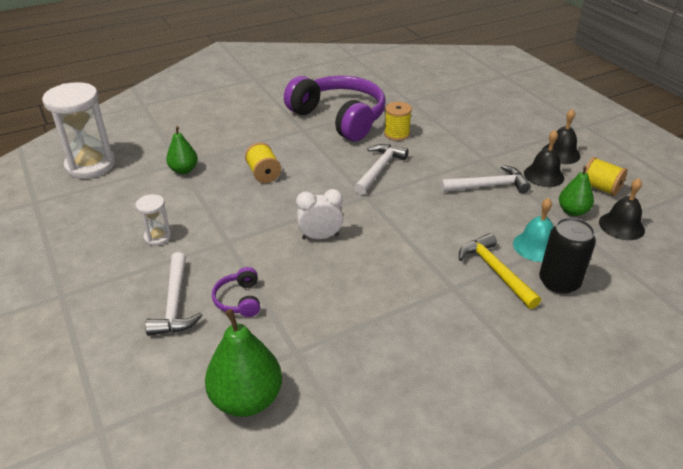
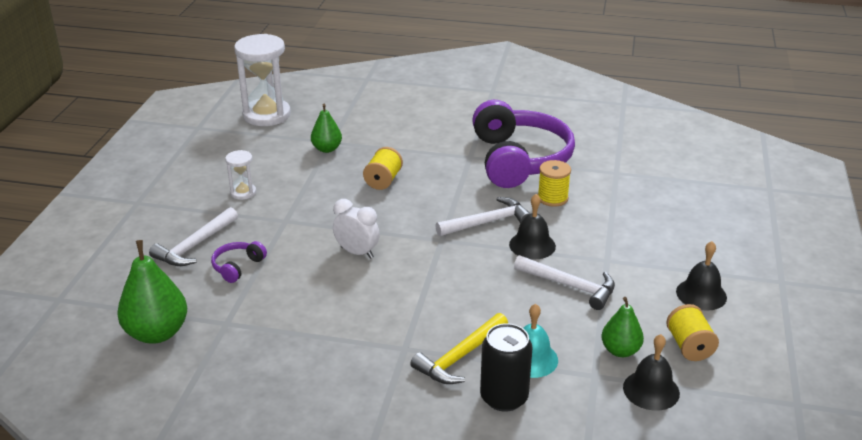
camera: 40 degrees right, 5 degrees down
(495, 271) = (460, 357): yellow hammer -> yellow hammer turned 150 degrees counterclockwise
(543, 175) = (645, 305): black bell -> black bell (532, 245)

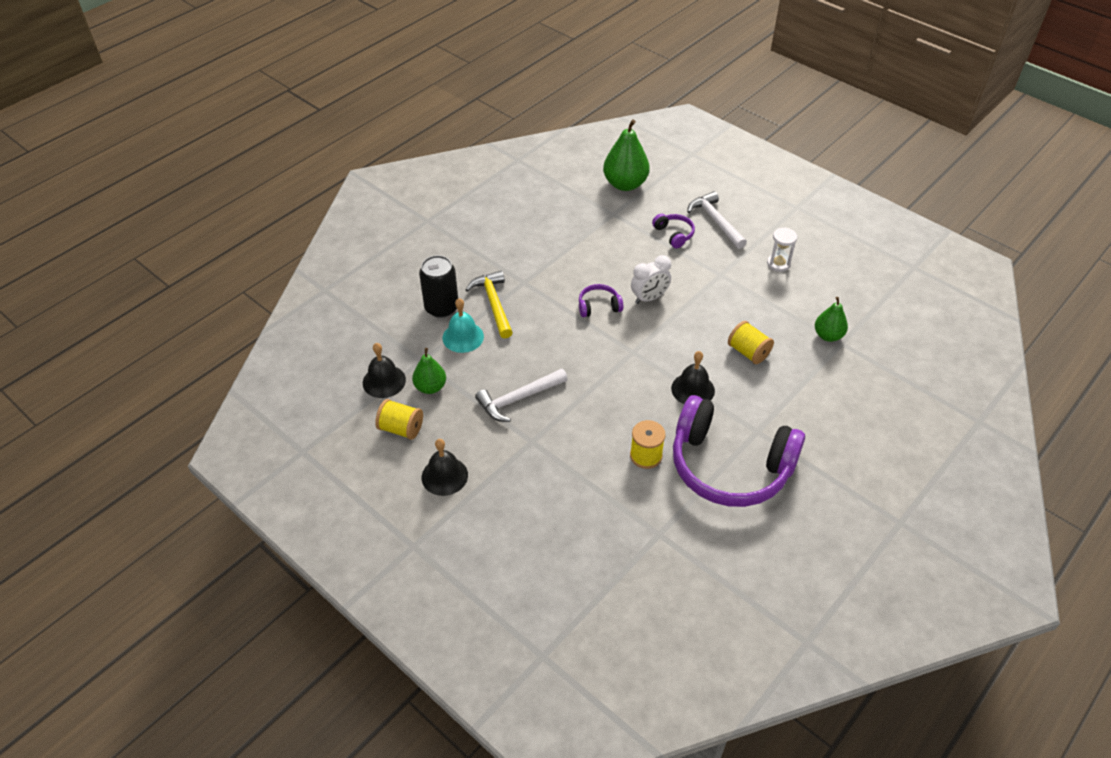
camera: 120 degrees right, 15 degrees up
(266, 115) = (920, 317): white hourglass -> none
(397, 280) = (598, 306): none -> purple headphones
(487, 222) = (638, 391): white hammer -> none
(532, 245) = (586, 403): black bell -> black bell (693, 389)

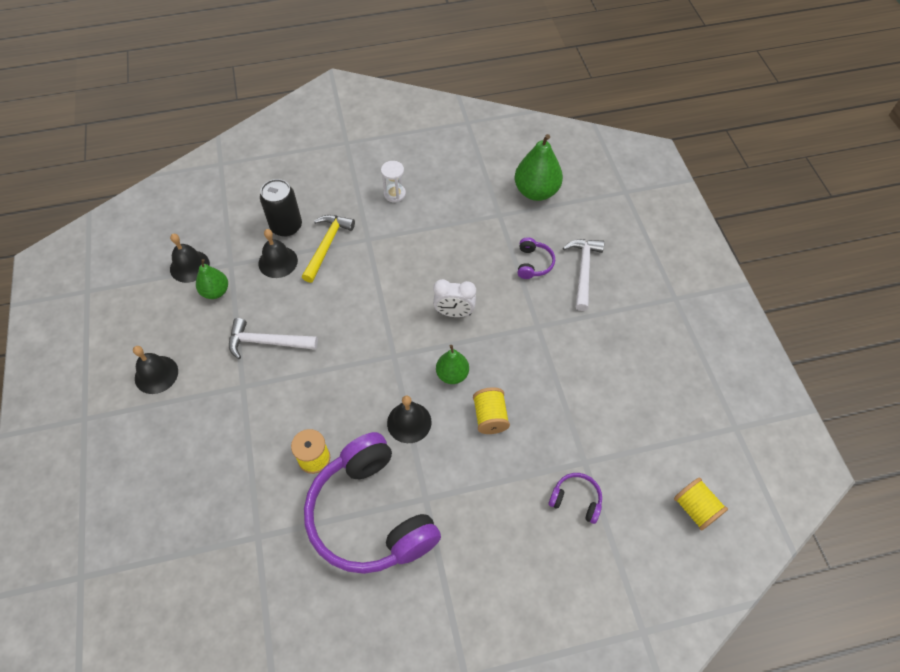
camera: 35 degrees right, 10 degrees up
(401, 428) = (164, 314): yellow spool -> yellow spool (695, 508)
(463, 337) = (278, 262): turquoise bell -> black bell
(598, 306) = (405, 296): purple headphones -> purple headphones (576, 500)
(778, 264) = (601, 346): white hourglass -> white hourglass (394, 194)
(828, 335) = (579, 446): green pear -> green pear (452, 374)

